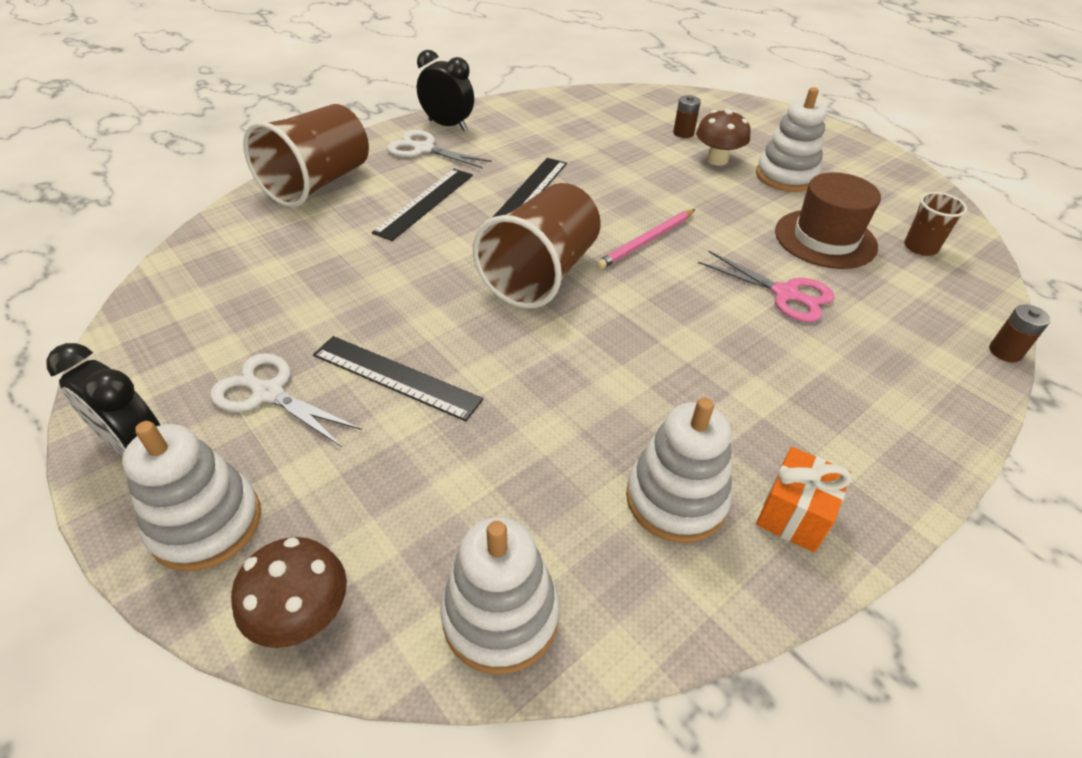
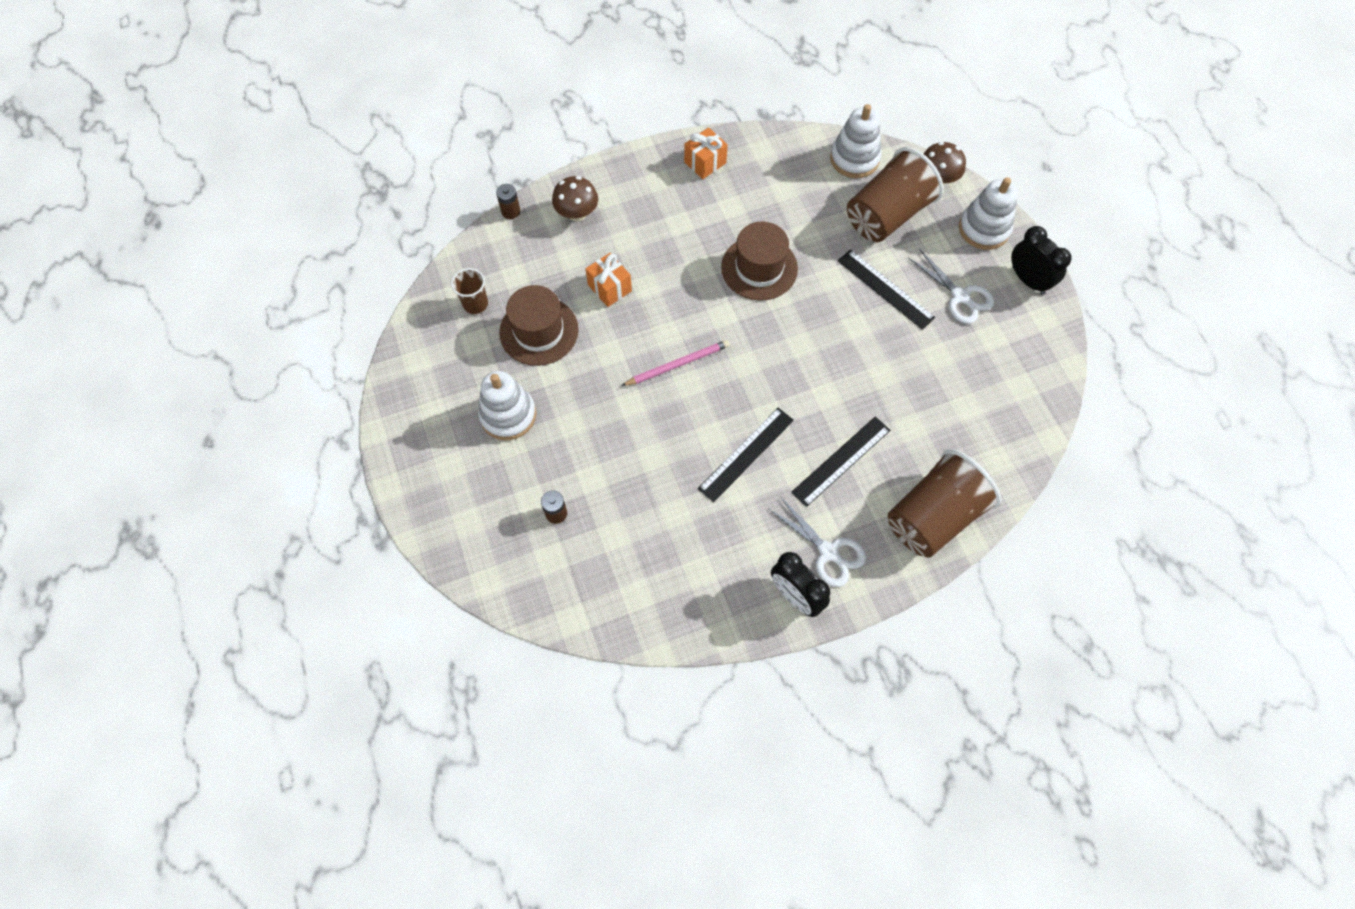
camera: 160 degrees left, 20 degrees up
(541, 274) = (771, 350): brown cup -> brown cup (887, 215)
(601, 361) = (759, 268): none -> brown hat
(676, 499) = (757, 183): white stacking toy -> none
(717, 160) = (553, 457): brown mushroom -> brown mushroom (577, 213)
(786, 294) = (609, 288): pink scissors -> orange gift

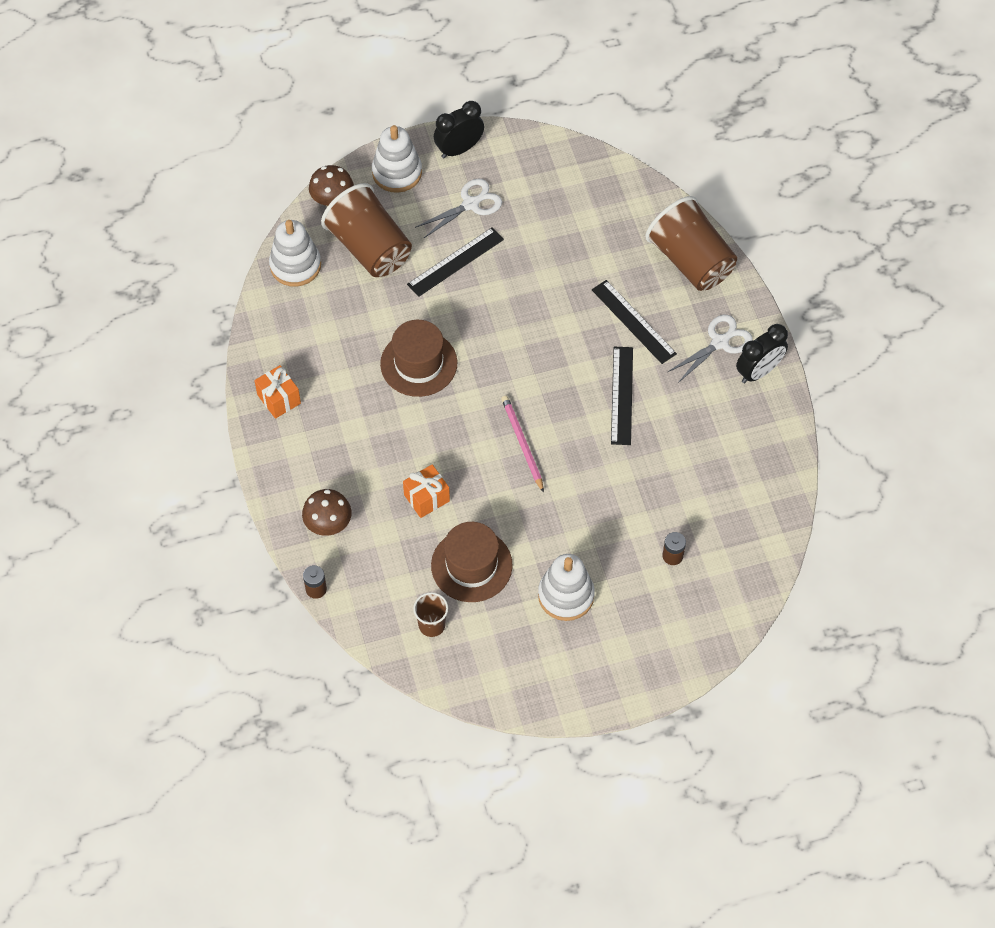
camera: 85 degrees left, 5 degrees down
(746, 454) = (621, 395): black ruler -> black ruler turned 45 degrees clockwise

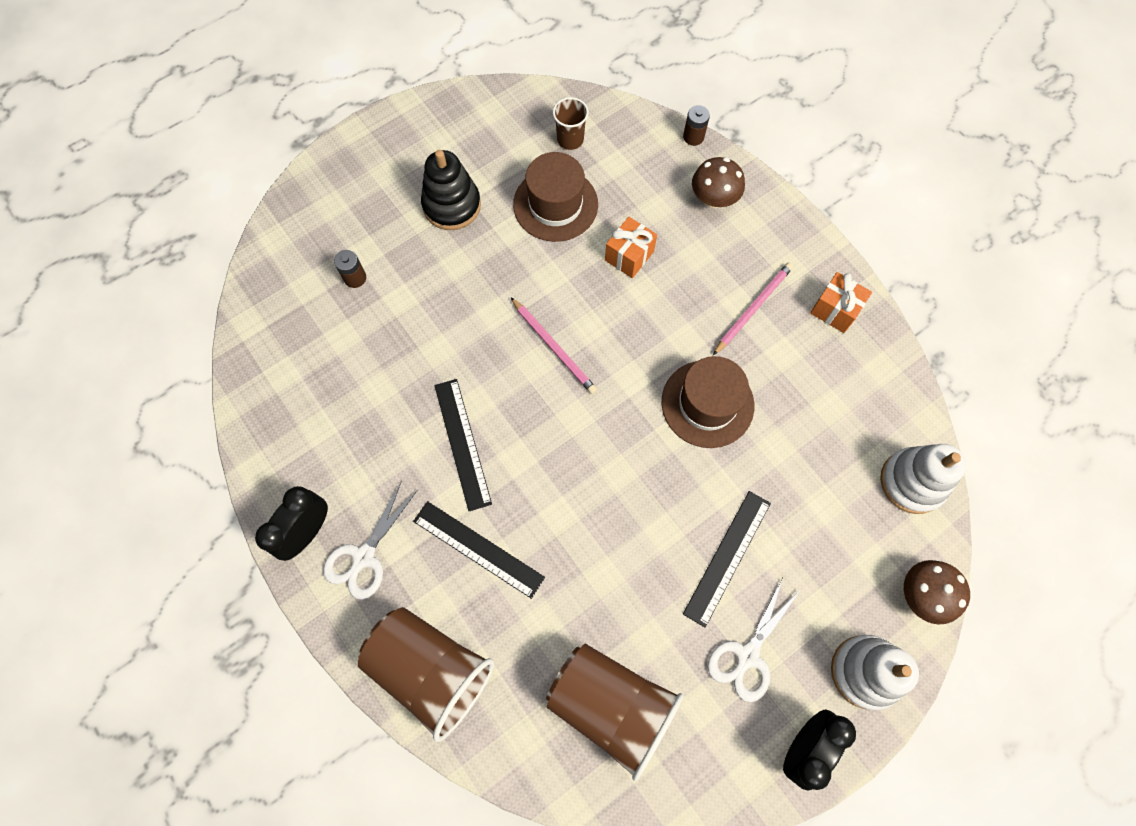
camera: 160 degrees right, 10 degrees up
(344, 422) = (753, 308): none -> pink pencil
(370, 248) = (839, 539): brown cup -> brown cup (611, 705)
(566, 595) = (452, 205): white stacking toy -> black stacking toy

